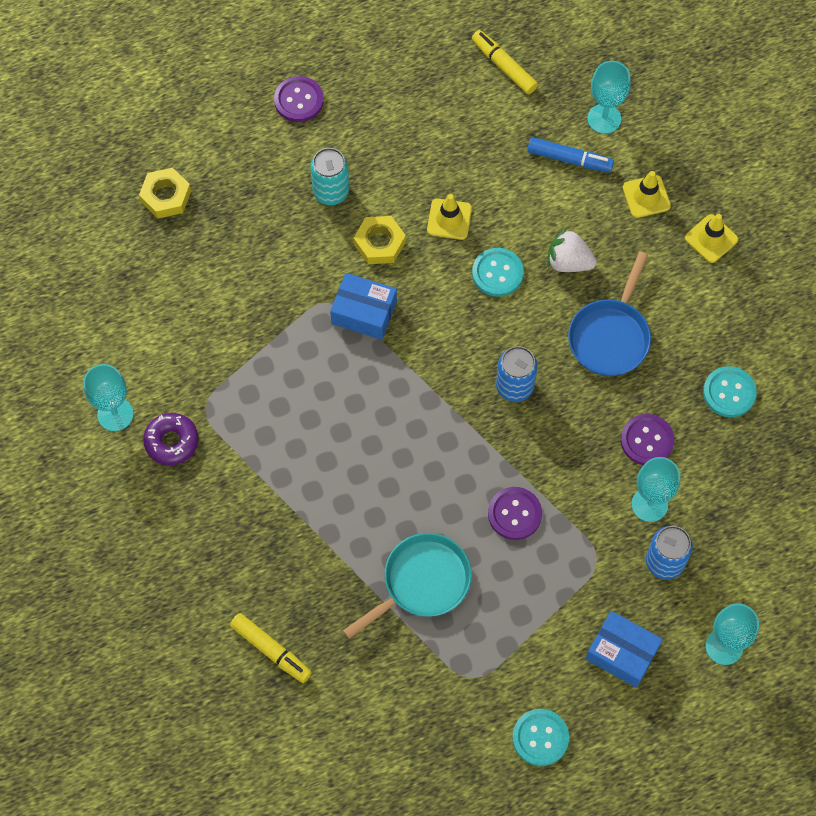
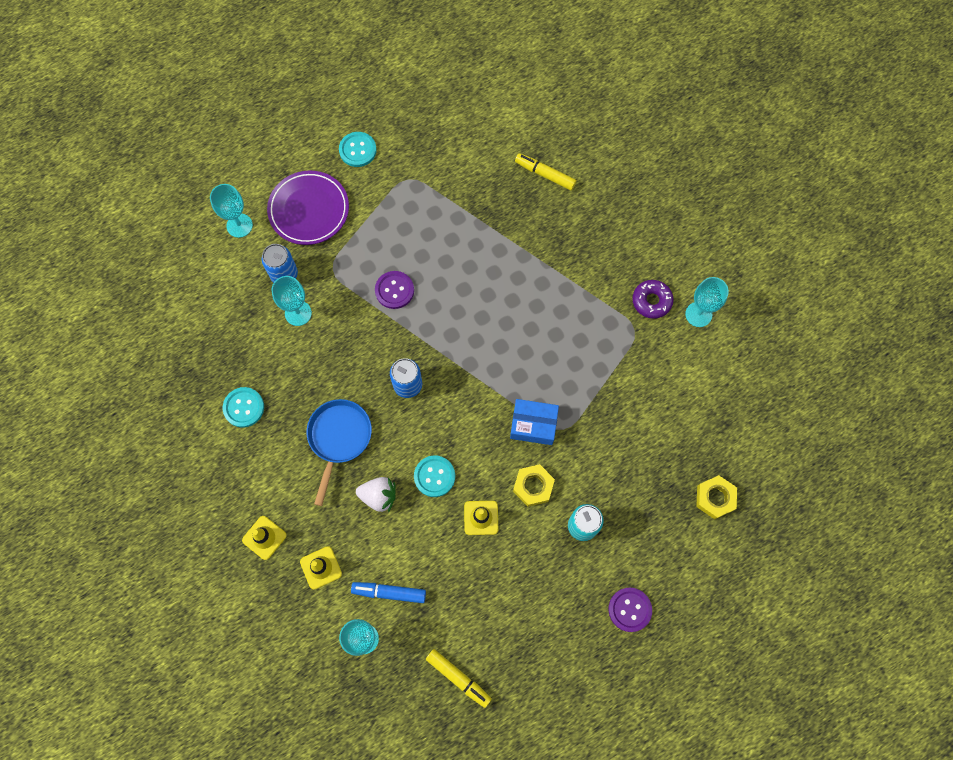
camera: 170 degrees right, 5 degrees up
(422, 582) = (452, 233): turquoise pan -> none
(622, 653) = (309, 210): blue box -> purple plate
(647, 440) = (303, 360): purple button -> none

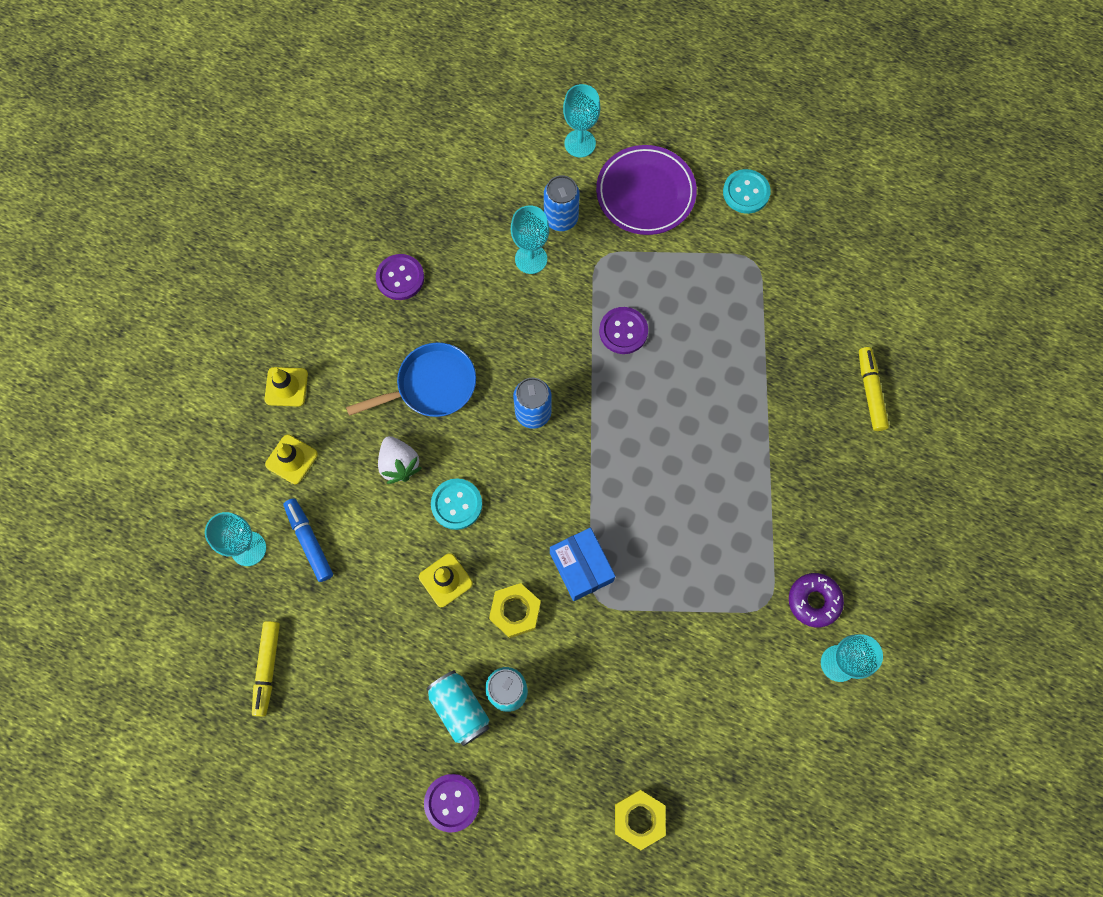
camera: 55 degrees right, 0 degrees up
(244, 407) = (400, 278): turquoise button -> purple button
(573, 565) = (459, 709): none -> turquoise can

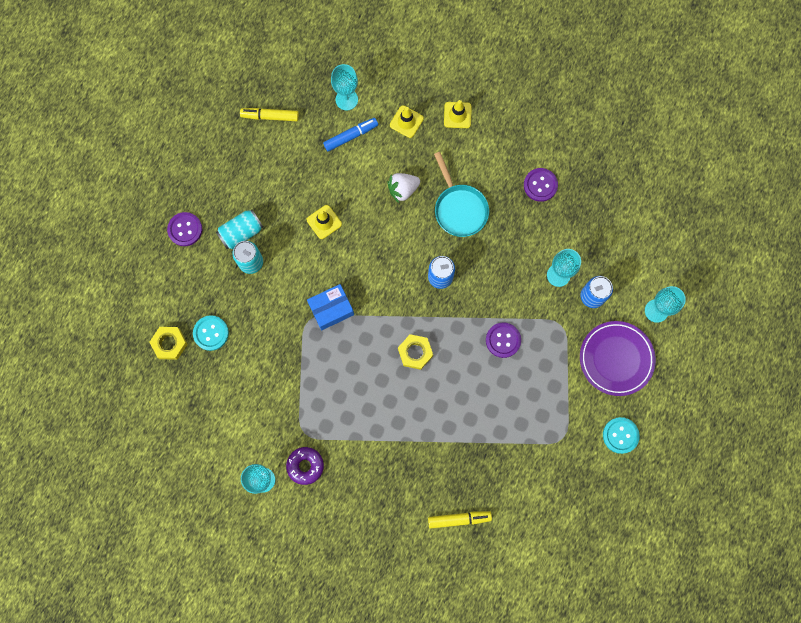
camera: 90 degrees right, 5 degrees up
(431, 386) = (459, 209): blue pan -> turquoise pan
(456, 504) = (375, 227): turquoise button -> turquoise button (211, 333)
(515, 611) = (302, 266): yellow nut -> yellow nut (415, 352)

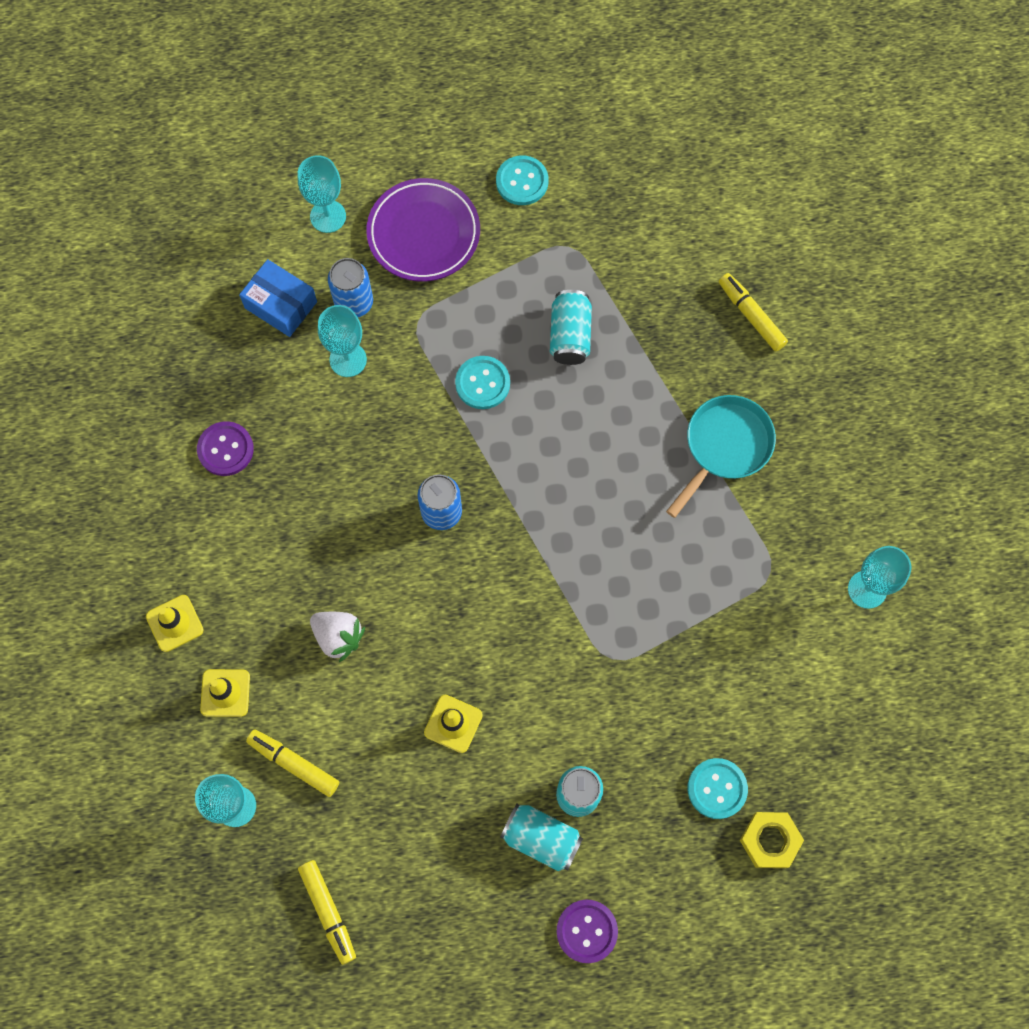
camera: 120 degrees left, 5 degrees down
(305, 466) = (812, 544): purple donut -> none
(331, 309) = (577, 636): blue box -> blue box (281, 305)
(351, 136) = (294, 763): blue marker -> yellow marker
(415, 352) = (569, 487): yellow nut -> none
(459, 209) = (324, 541): turquoise pan -> turquoise pan (725, 446)
(503, 340) = (482, 383): purple button -> turquoise button
(505, 405) = (570, 335): none -> turquoise can

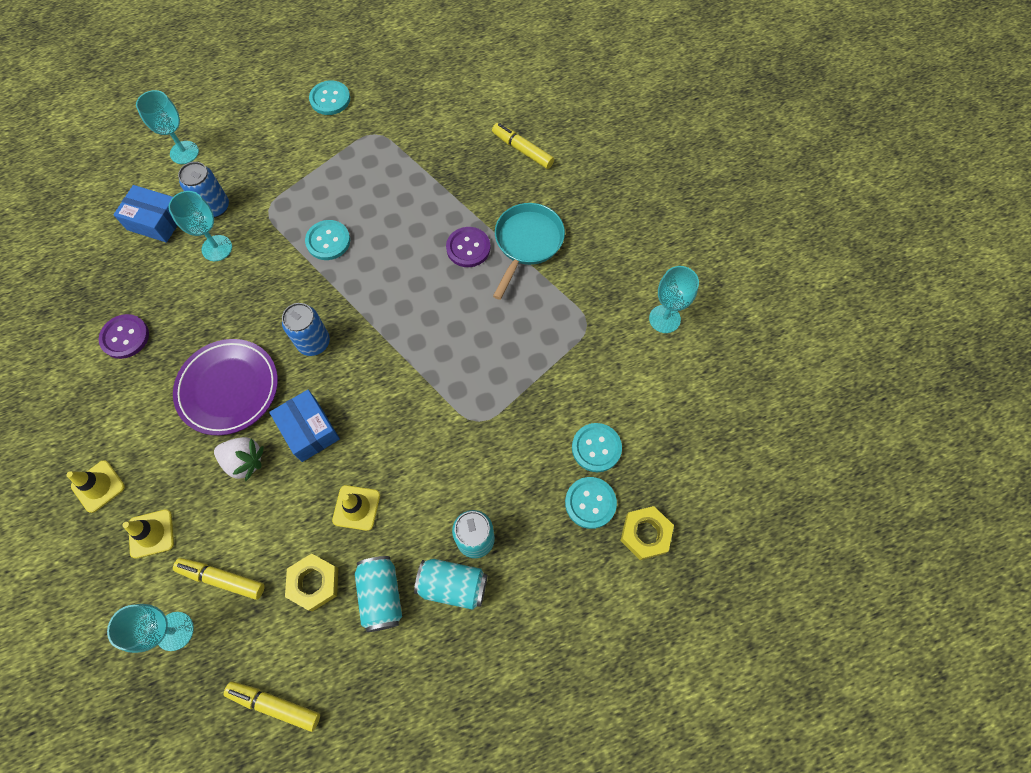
camera: 15 degrees left, 5 degrees down
(328, 912) = (275, 705): yellow marker -> yellow marker turned 150 degrees clockwise
(391, 795) = (314, 583): none -> yellow nut
(417, 619) = (309, 430): none -> blue box
(423, 233) = (261, 148): purple plate -> purple plate (228, 389)
(570, 335) = (389, 193): turquoise can -> turquoise can (381, 595)
(587, 931) = (511, 656): purple button -> purple button (468, 248)
(741, 727) = (596, 448): none -> turquoise button

